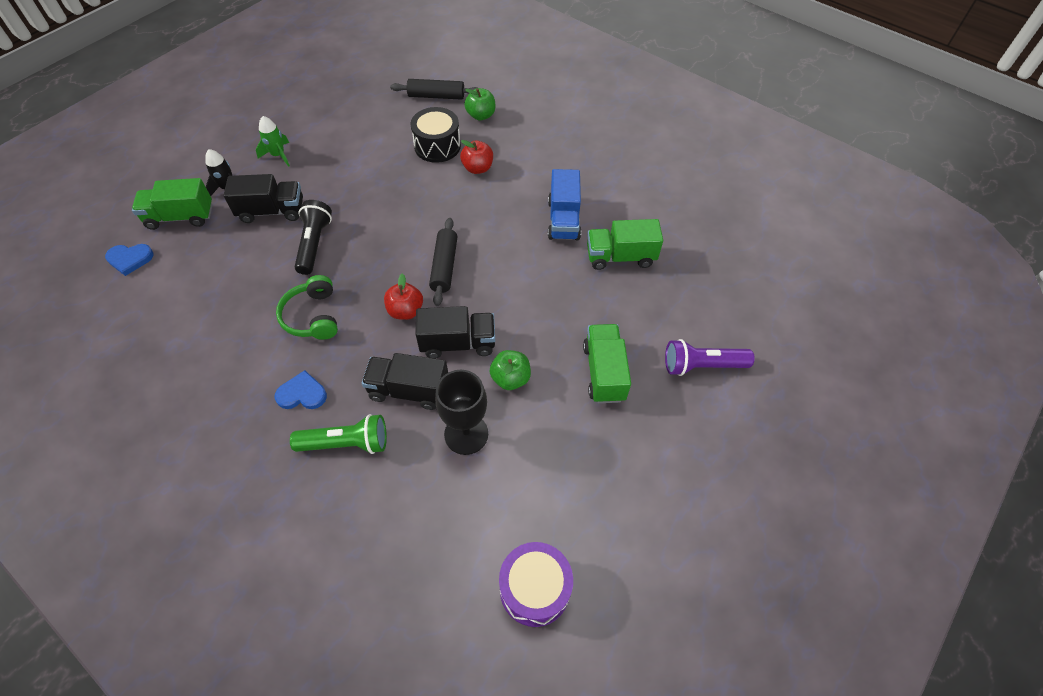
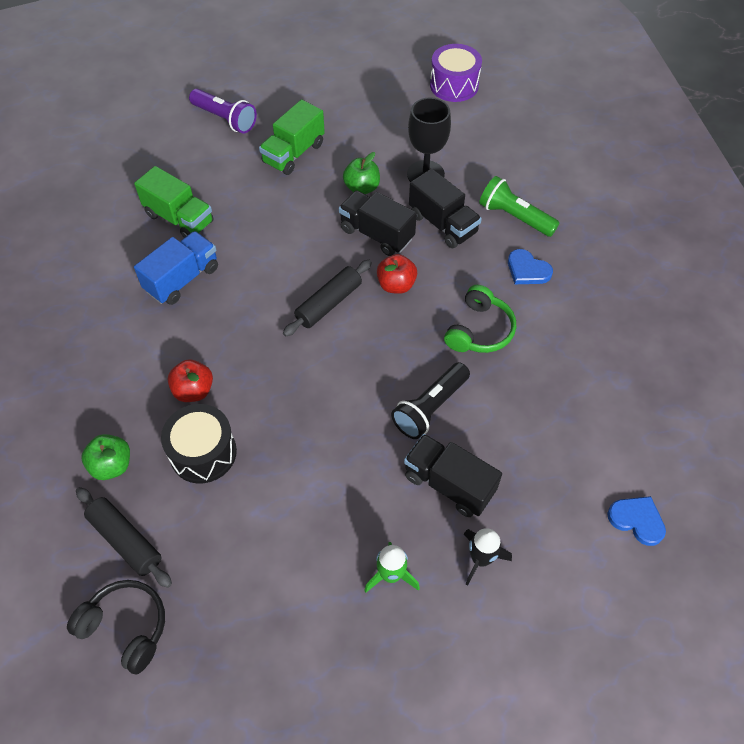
camera: 140 degrees left, 0 degrees up
(180, 217) = (557, 549): green truck -> none
(399, 73) = (126, 627): none -> black headphones

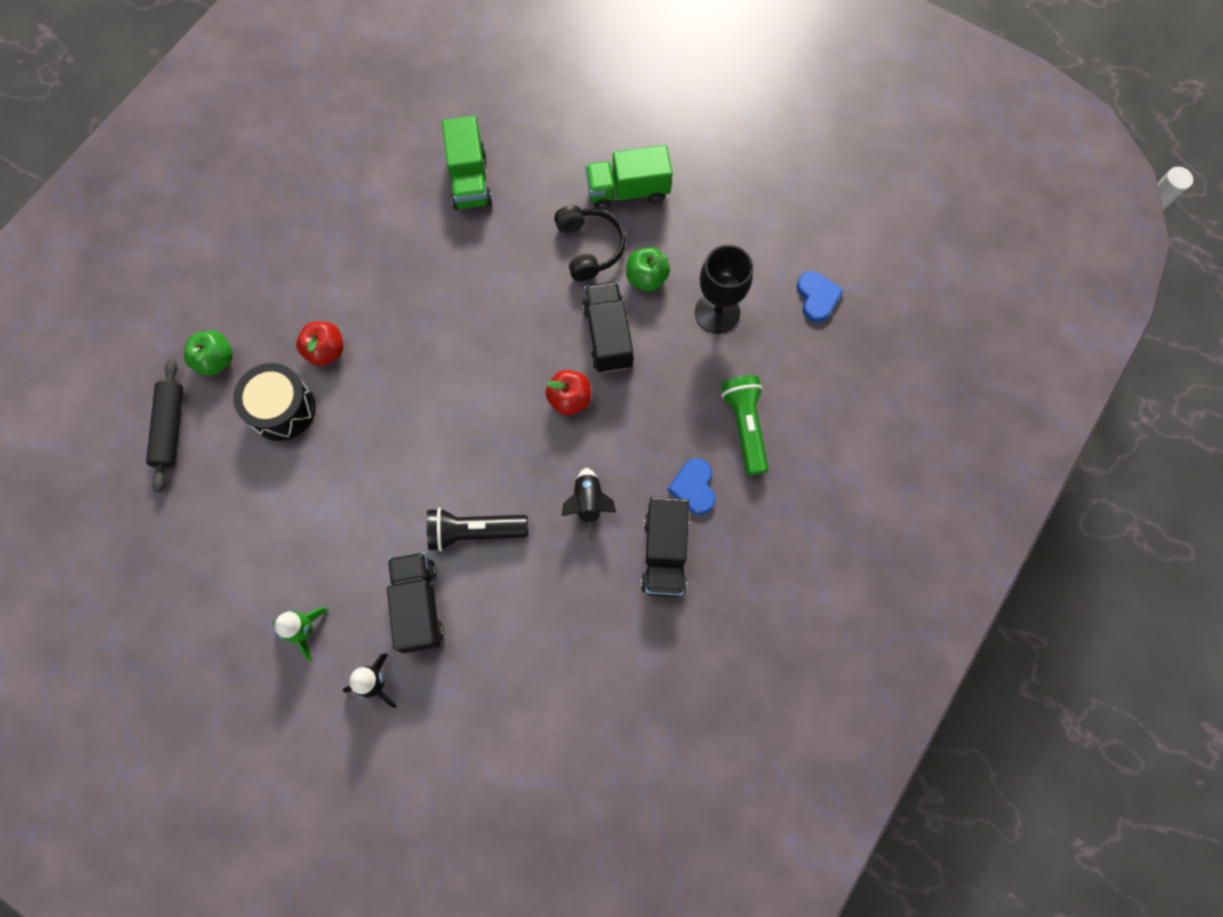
camera: 45 degrees right, 15 degrees up
(126, 627) = (112, 493): black headphones -> black headphones (589, 247)
(182, 279) = (415, 241): blue truck -> none
(225, 119) = (608, 104): purple flashlight -> none
(329, 303) = (499, 367): black rolling pin -> none
(443, 224) = (674, 376): black truck -> black truck (664, 553)
(454, 85) = (856, 238): purple drum -> none
(479, 330) = (588, 503): green headphones -> black rocket
(637, 520) = (519, 776): blue heart -> blue heart (817, 297)

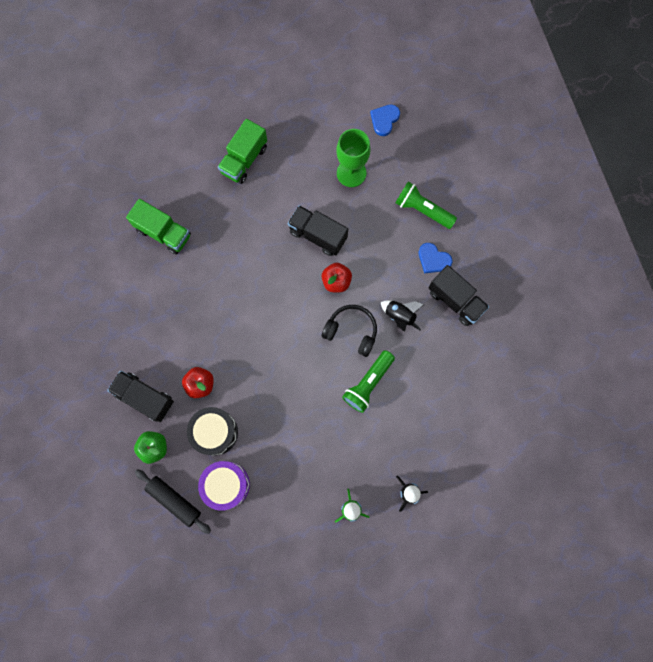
camera: 50 degrees left, 5 degrees up
(230, 469) = (226, 485): none -> purple drum
(418, 606) = (384, 441): black truck -> black truck (145, 398)
(474, 532) = (368, 384): black flashlight -> green flashlight
(589, 247) = (259, 204): black headphones -> black headphones (351, 331)
(646, 278) = (302, 191): green apple -> none
(717, 312) = (351, 173): black goblet -> green goblet
(817, 297) = (384, 120): blue heart -> blue heart turned 90 degrees counterclockwise

